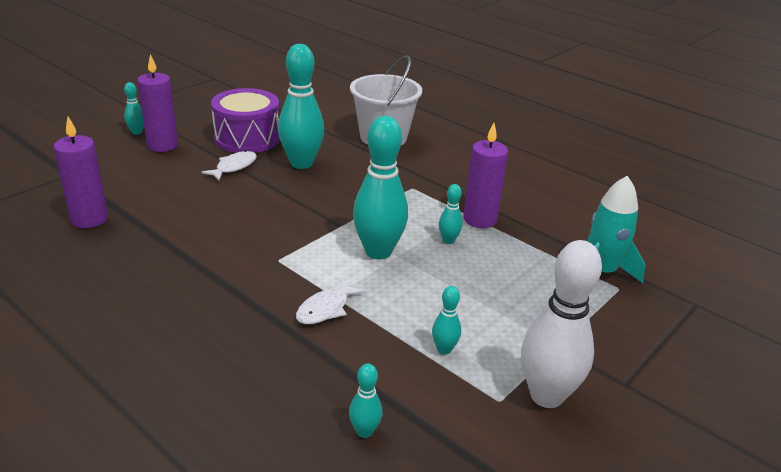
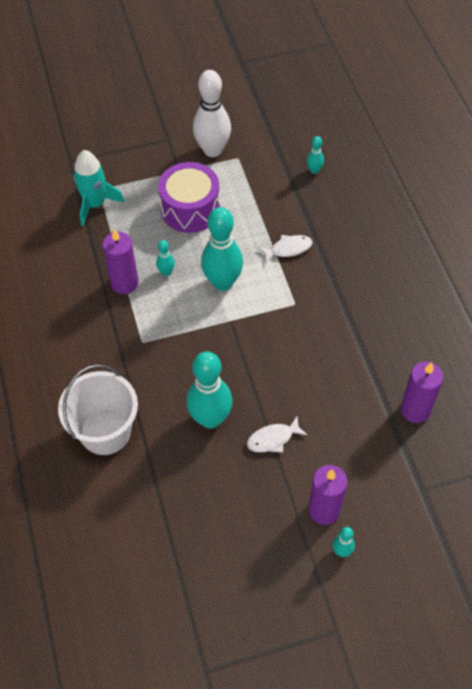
camera: 145 degrees left, 25 degrees up
(247, 138) = (236, 489): purple drum -> purple drum (190, 209)
(444, 349) = (241, 195): turquoise bowling pin -> none

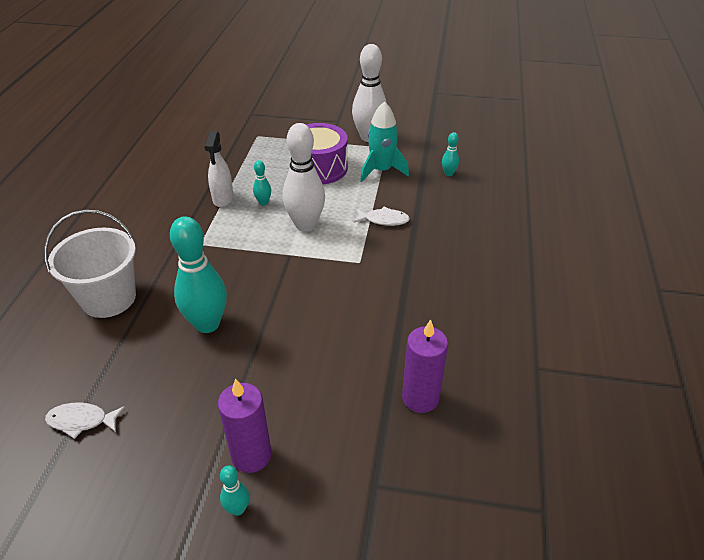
camera: 25 degrees right, 15 degrees down
(95, 204) = (246, 143): turquoise rocket -> turquoise rocket (381, 170)
(124, 283) = (223, 199): purple candle -> white spray bottle
(222, 282) = (305, 225): turquoise bowling pin -> white bowling pin
(273, 439) = (251, 365): white fish -> white fish (81, 421)

